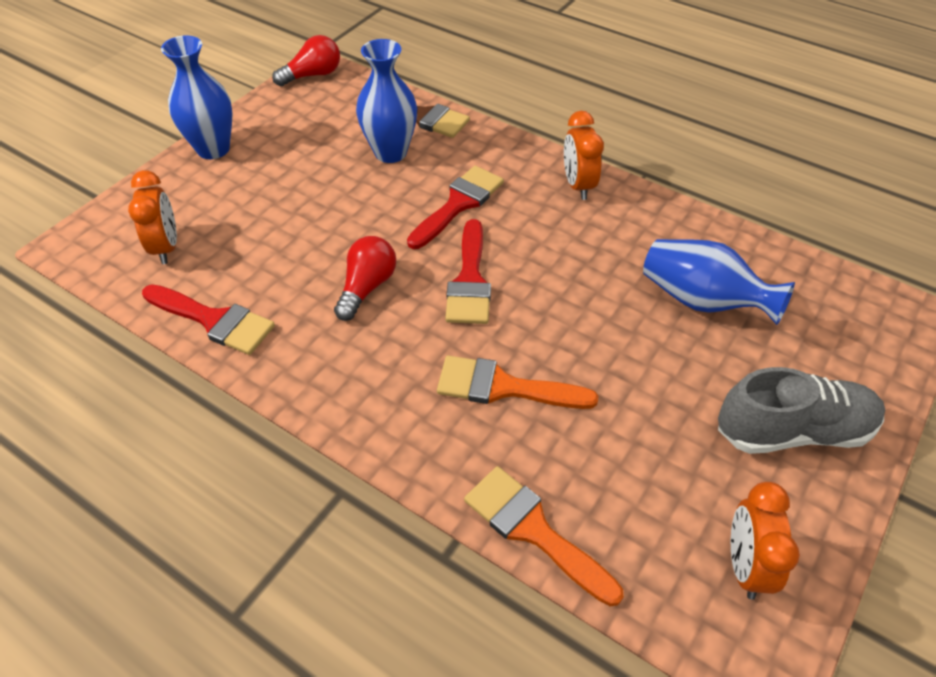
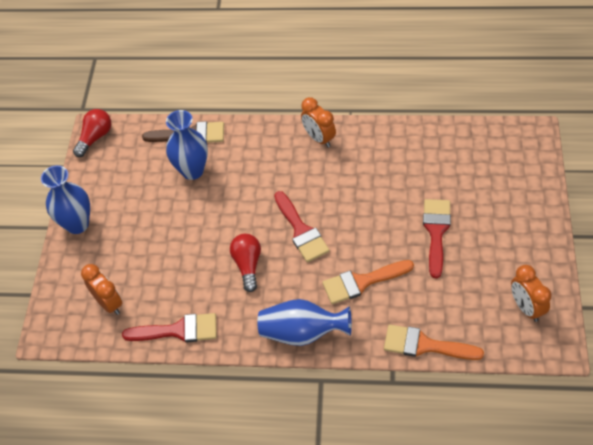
camera: 25 degrees left, 5 degrees up
(458, 204) = (259, 185): red brush -> red brush (436, 232)
(702, 301) = (429, 179): blue vase -> blue vase (302, 332)
(793, 431) = (511, 229): grey shoe -> none

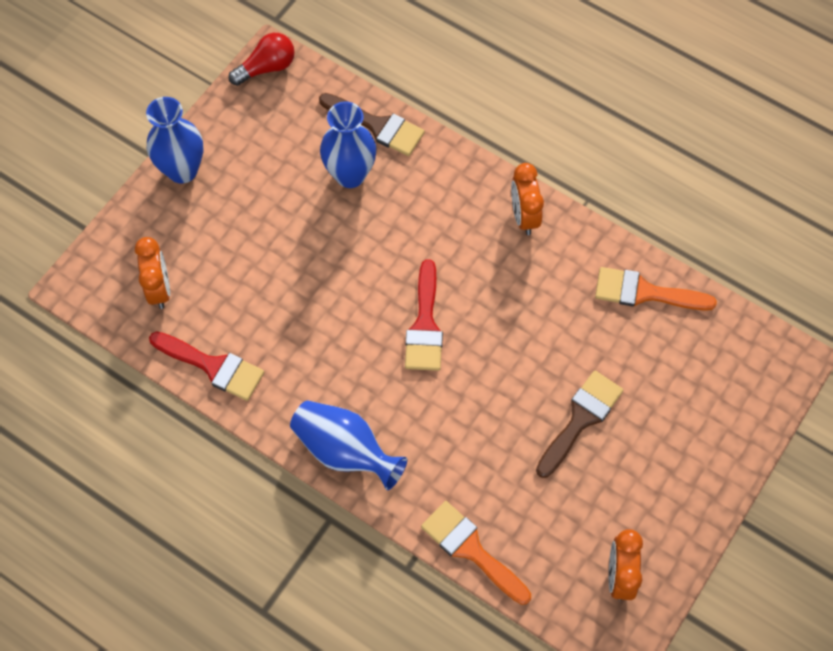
camera: 25 degrees right, 10 degrees up
(248, 265) = (337, 332): red light bulb -> none
(362, 282) = (452, 430): orange brush -> orange brush (645, 292)
(436, 232) = (580, 419): red brush -> brown brush

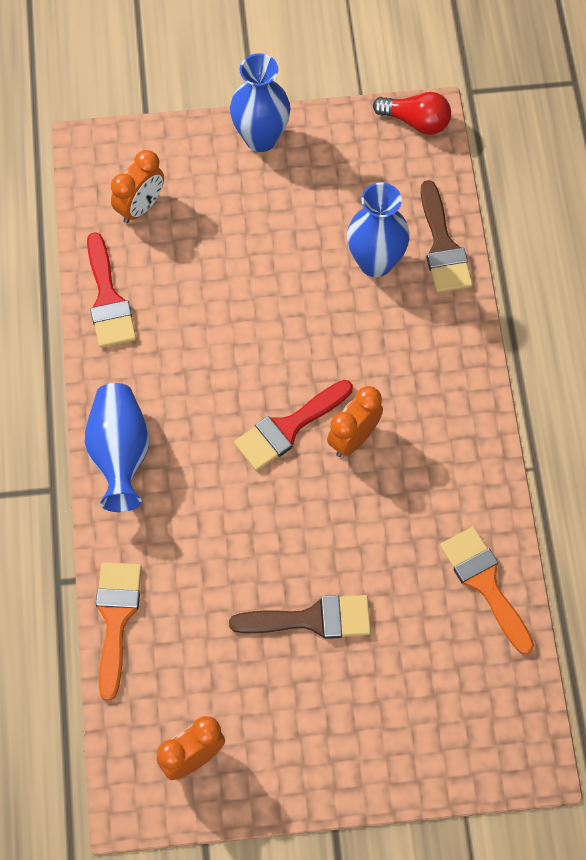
camera: 50 degrees right, 0 degrees up
(524, 216) = (466, 428): orange clock -> orange clock (353, 439)

